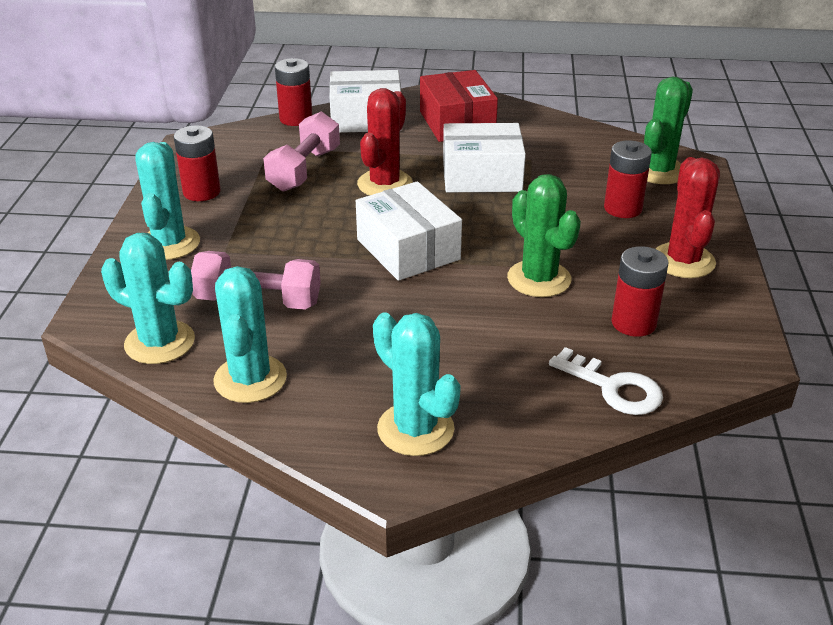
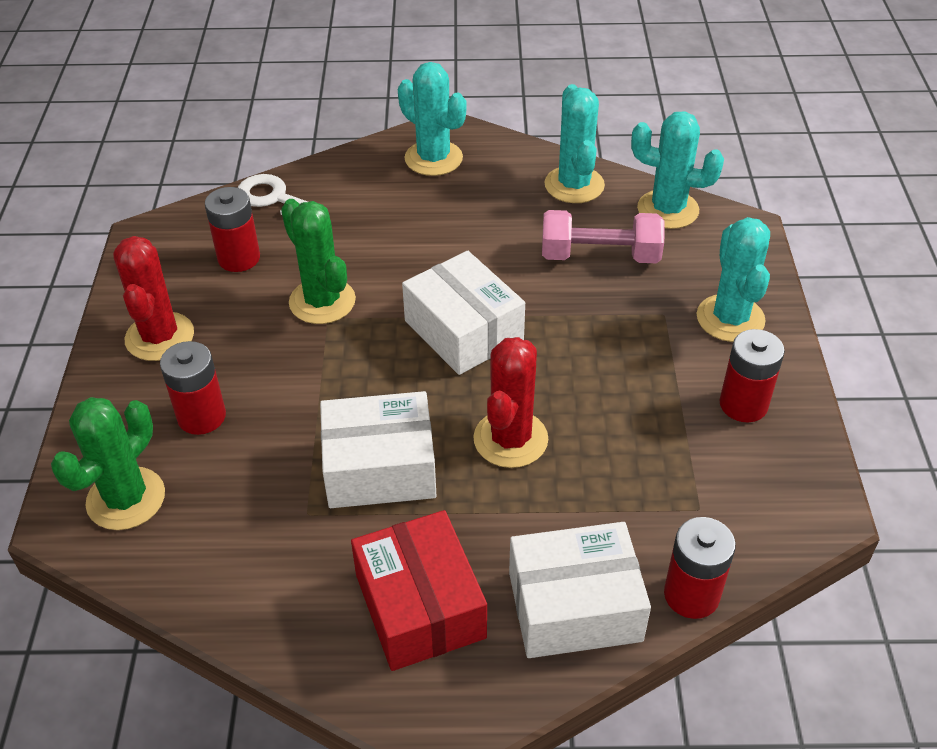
camera: 175 degrees right, 10 degrees up
(304, 170) = (628, 460): pink dumbbell -> none

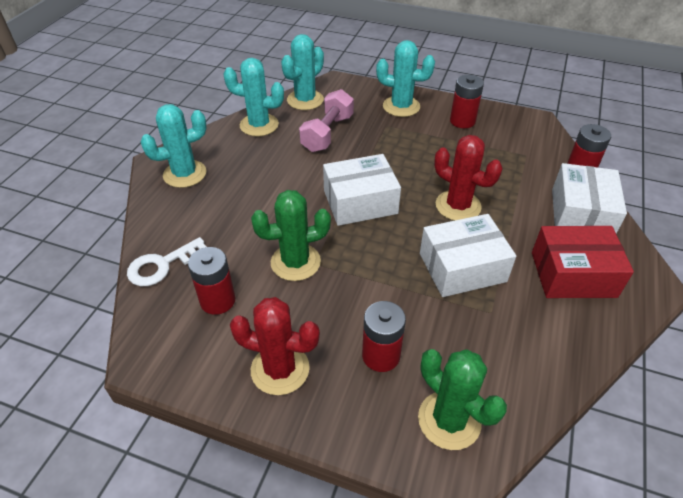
camera: 70 degrees left, 0 degrees up
(380, 467) = (462, 267): white box -> white box turned 60 degrees clockwise

